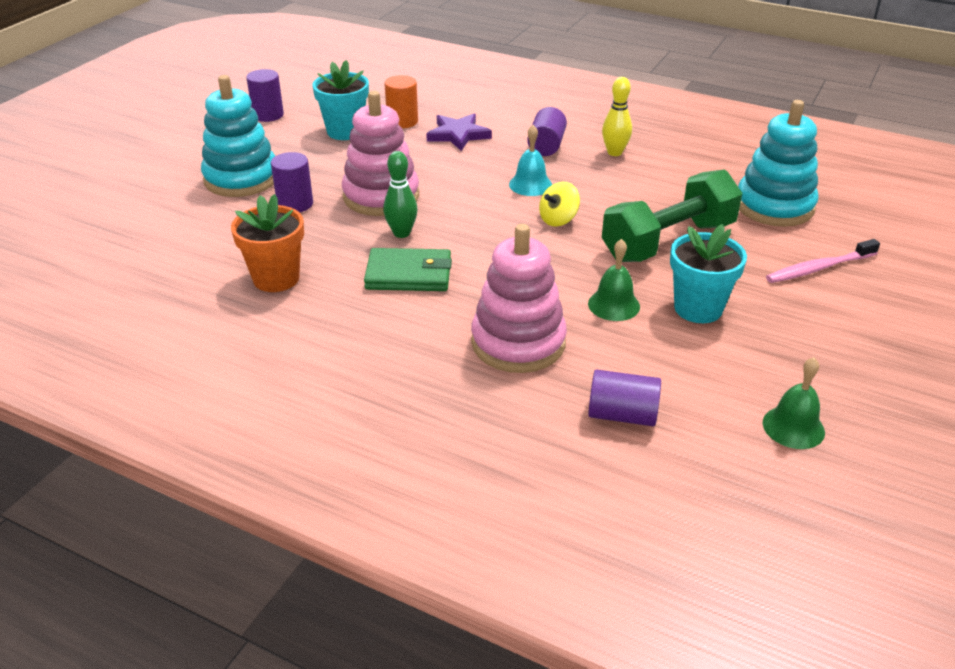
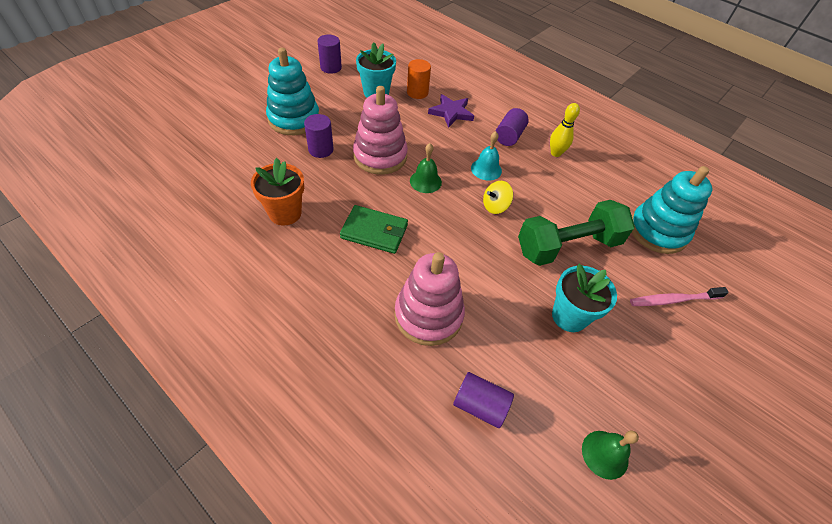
camera: 10 degrees right, 15 degrees up
(401, 233) = (382, 193): green bowling pin -> none
(614, 305) = (508, 297): green bell -> green bell (425, 181)

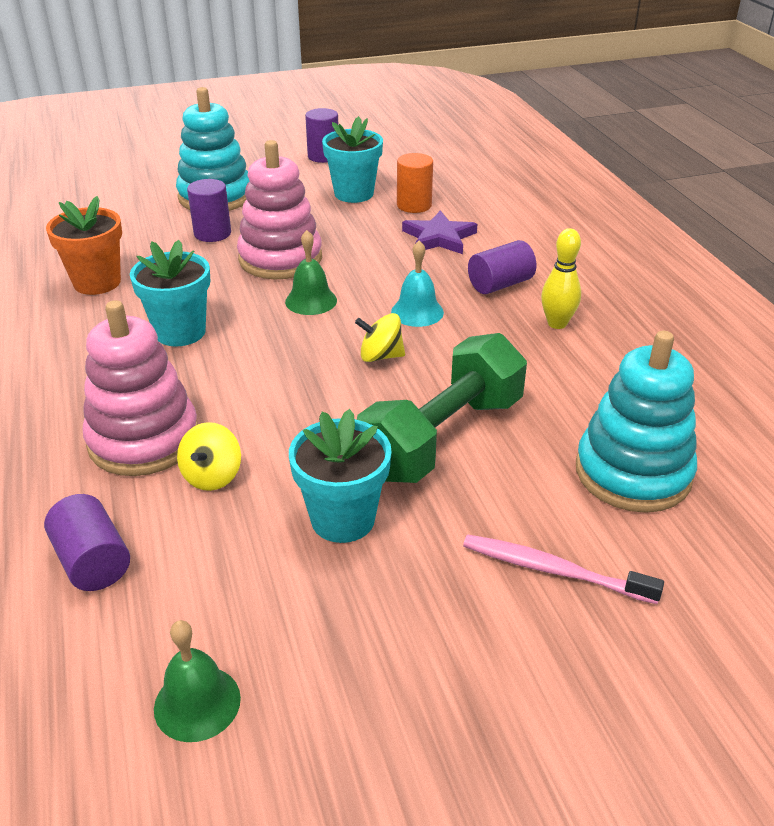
camera: 35 degrees right, 15 degrees down
(374, 231) = (180, 332): green wallet -> turquoise flower pot
(486, 321) = (212, 476): none -> yellow spinning top
(568, 246) = (442, 437): green dumbbell -> green dumbbell turned 60 degrees counterclockwise

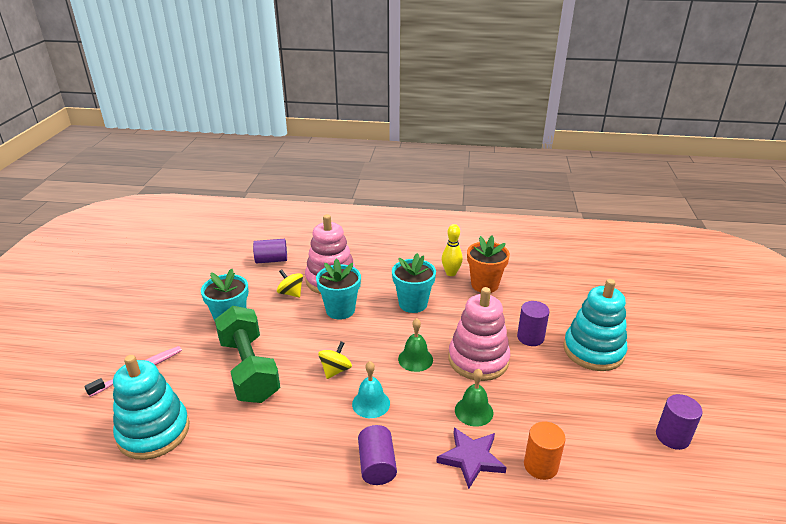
camera: 115 degrees right, 5 degrees down
(197, 703) = (189, 271): green bell -> green bell (474, 411)
(354, 194) = (578, 432): turquoise flower pot -> turquoise flower pot (340, 310)
(557, 323) = (305, 474): yellow bowling pin -> yellow bowling pin (451, 273)

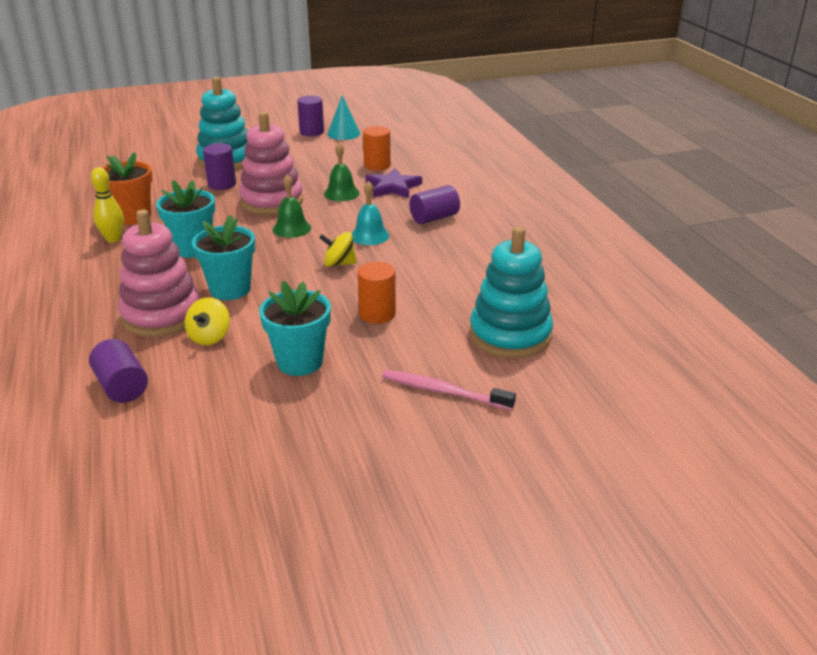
camera: 115 degrees left, 0 degrees up
(249, 369) = (377, 313): green dumbbell -> orange cylinder
(662, 467) = (343, 133): none -> turquoise cone

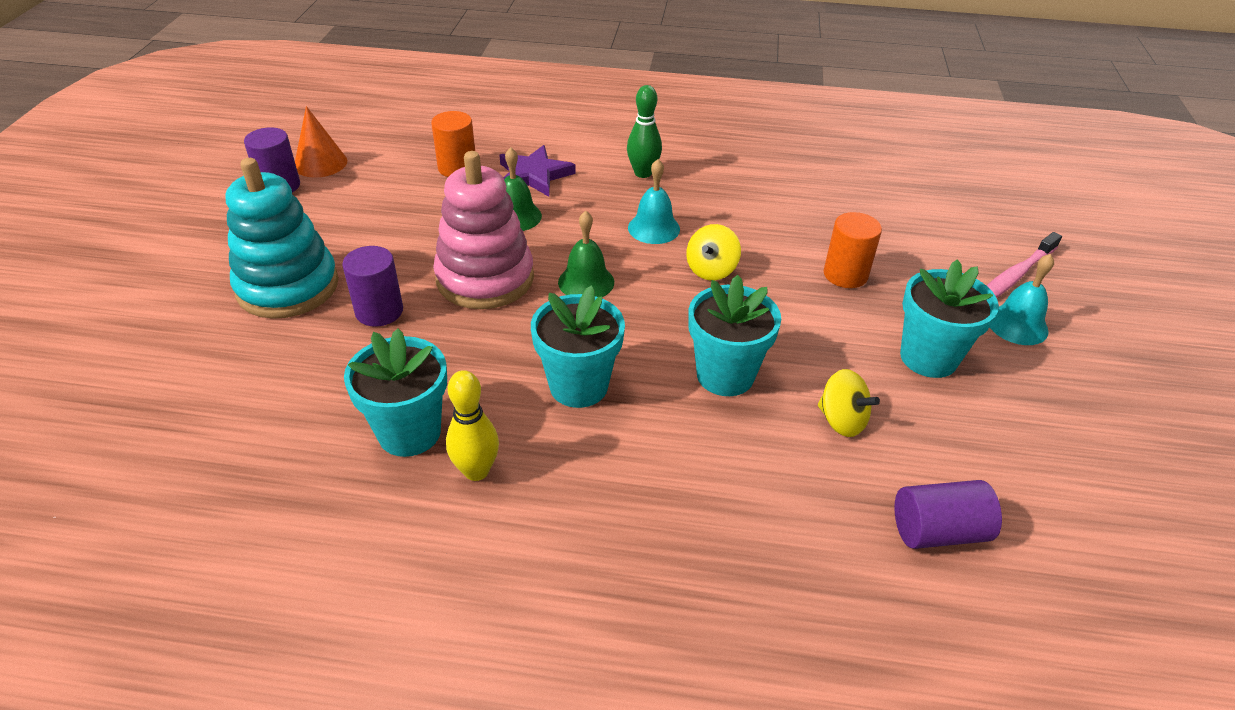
camera: 65 degrees left, 10 degrees up
(133, 216) = (409, 432): orange flower pot -> turquoise flower pot
(162, 315) = (763, 456): pink stacking toy -> none
(343, 133) = (320, 163): turquoise cone -> orange cone
(373, 399) = (1017, 325): none -> turquoise bell
(434, 218) = (643, 173): purple cylinder -> green bowling pin
(510, 335) = (923, 208): turquoise stacking toy -> none

